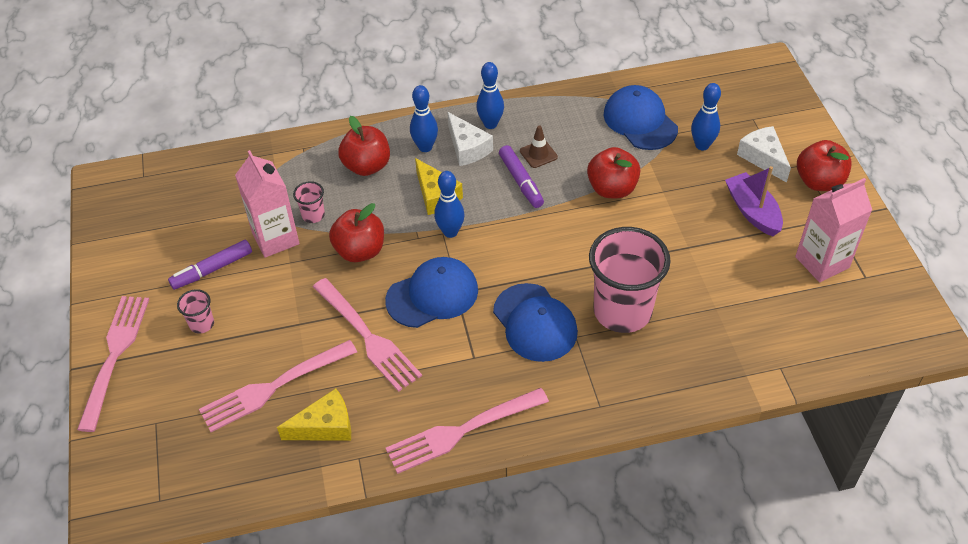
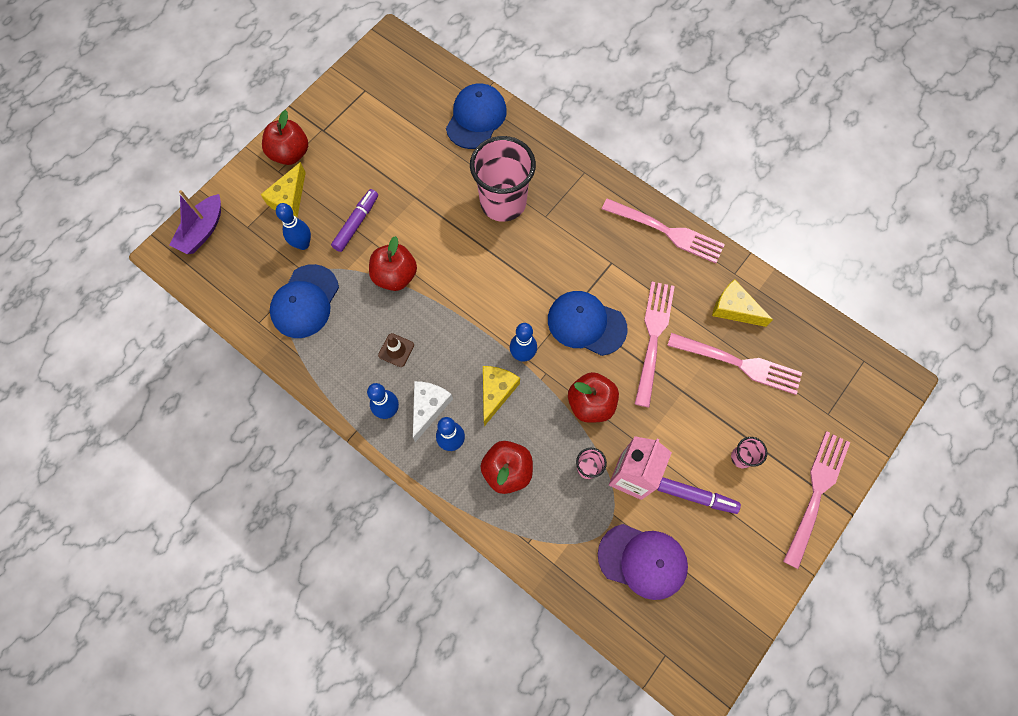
camera: 130 degrees left, 20 degrees up
(115, 356) = (816, 493): pink fork -> pink fork turned 150 degrees clockwise
(212, 204) = (643, 561): none -> purple cap
(521, 181) = (435, 342): purple marker -> purple marker (356, 223)
(535, 323) = (555, 246): blue cap -> blue cap (476, 118)
(752, 211) = (351, 178): purple boat -> purple boat (202, 231)
(763, 158) = (289, 198): white cheese -> yellow cheese
(822, 262) = (370, 117): pink carton -> none

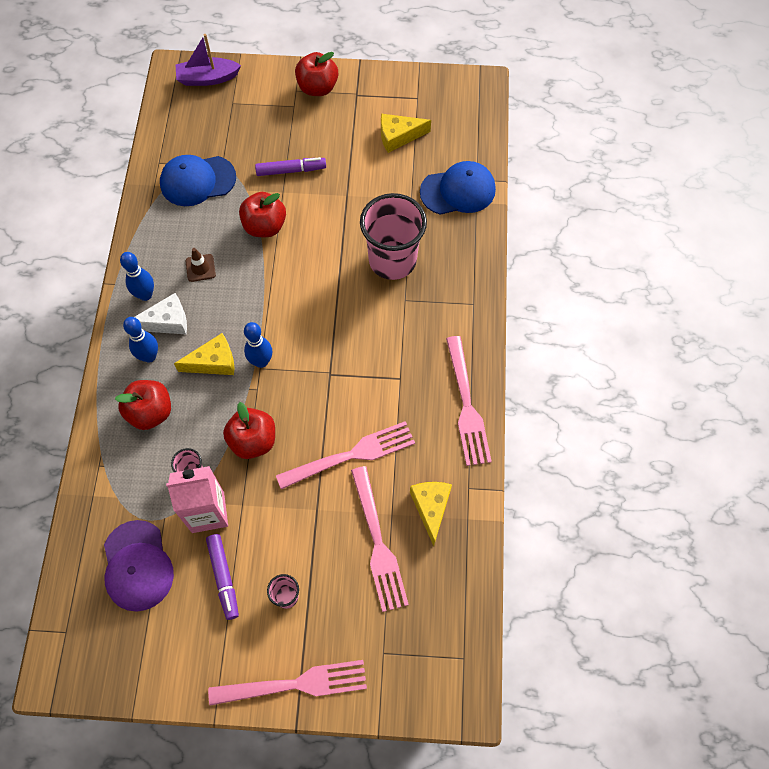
camera: 55 degrees right, 5 degrees down
(289, 198) = (278, 113): yellow cheese -> yellow cheese (398, 136)
(303, 244) = (245, 147): blue bowling pin -> none
(586, 324) = (325, 393): blue cap -> none

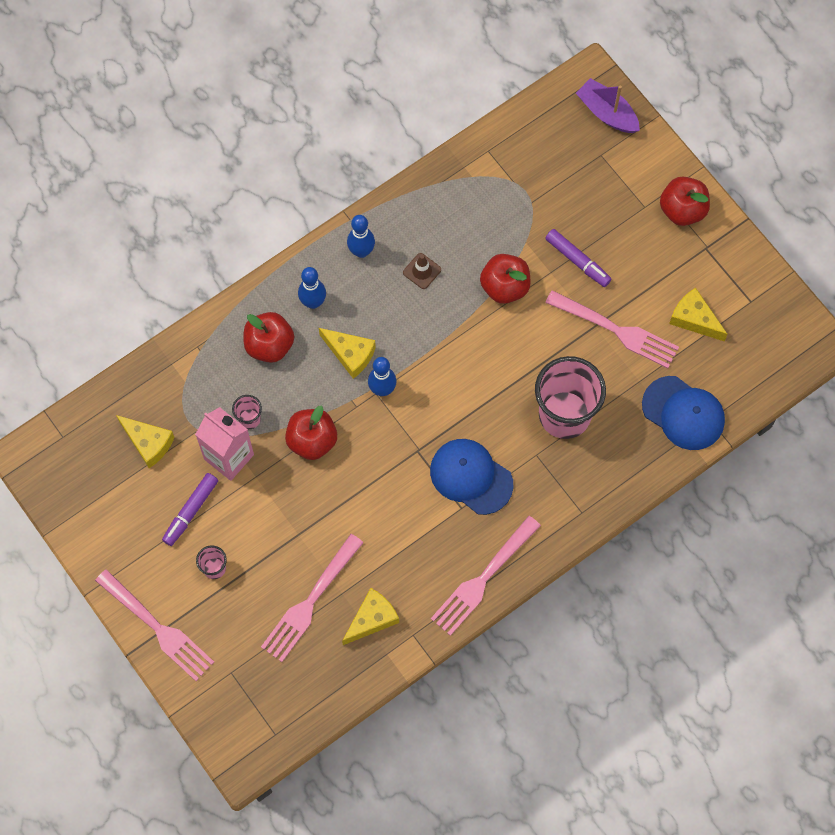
camera: 50 degrees right, 5 degrees up
(137, 566) = (148, 443): purple cap -> yellow cheese
(167, 321) = (353, 288): white cheese -> none
(197, 181) = (499, 196): blue cap -> blue cap (471, 477)
(351, 455) = (363, 524): pink fork -> pink fork (616, 330)

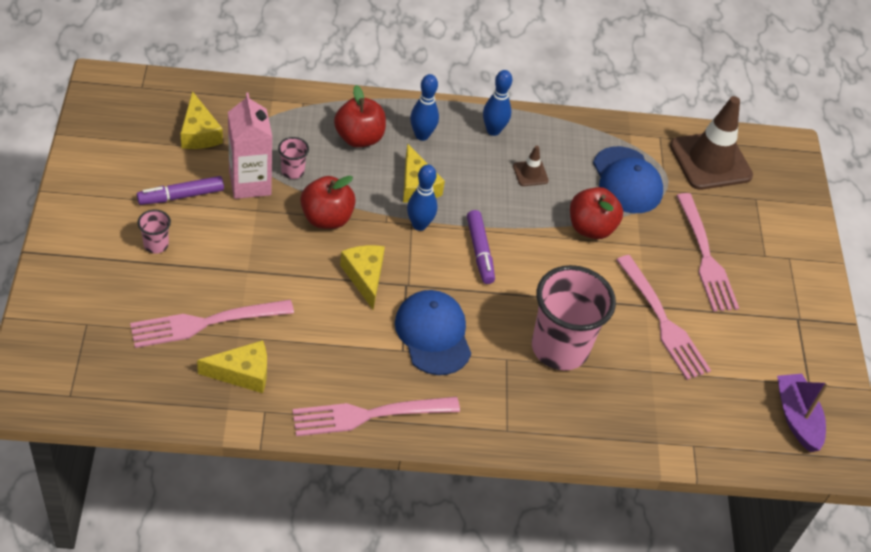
camera: 30 degrees right, 20 degrees down
(157, 627) = (66, 251): pink fork -> pink fork (705, 257)
(542, 144) = (710, 161): none -> brown traffic cone
(577, 261) = (671, 252): purple marker -> purple marker (480, 251)
(607, 113) = (785, 176): purple boat -> purple boat (797, 418)
(682, 210) = (798, 279): red apple -> none
(683, 413) = (672, 423): blue cap -> blue cap (627, 180)
(694, 319) = (743, 361): yellow cheese -> yellow cheese (365, 277)

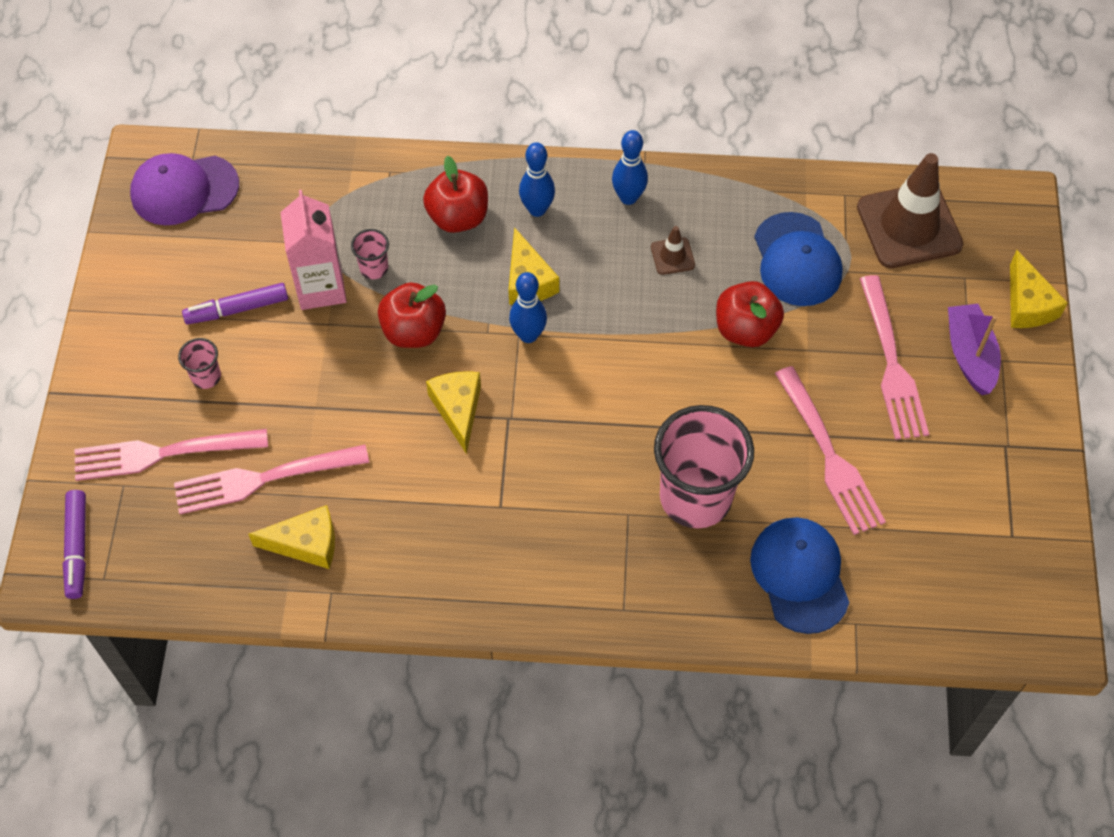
camera: 10 degrees right, 10 degrees up
(135, 107) = (184, 190): none -> purple cap
(199, 133) = (261, 221): yellow cheese -> yellow cheese (1027, 304)
(369, 415) = (456, 594): pink fork -> pink fork (163, 453)
(433, 334) = (539, 484): blue cap -> blue cap (800, 575)
(480, 251) = (602, 369): purple marker -> purple marker (77, 548)
(797, 418) = (992, 583): purple boat -> purple boat (970, 355)

